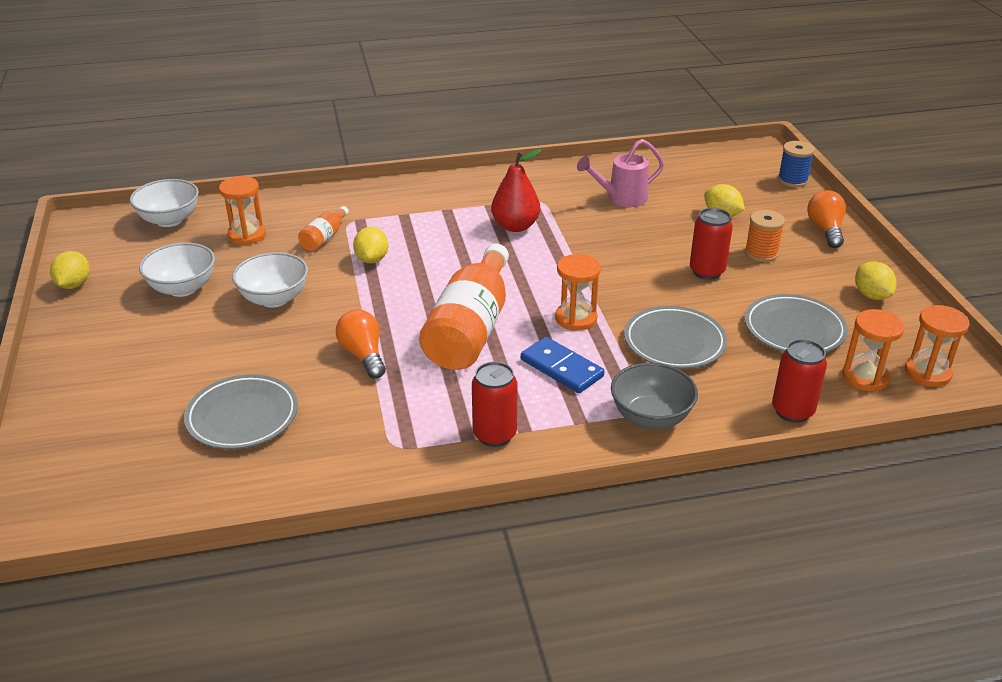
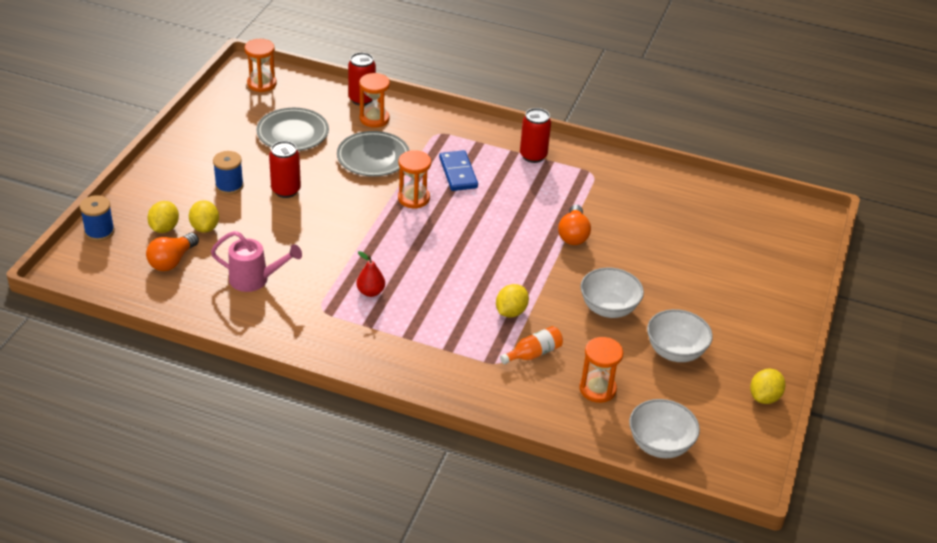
camera: 150 degrees left, 5 degrees up
(242, 417) = (672, 227): grey plate -> none
(470, 329) = (489, 221): orange bottle -> none
(515, 226) = (370, 292): red pear -> red pear, size x0.62
(651, 417) = (439, 128): grey bowl -> none
(761, 253) = (229, 186): orange spool -> blue spool
(825, 230) = (156, 182): orange light bulb -> orange light bulb (172, 261)
(865, 377) = (297, 96): orange hourglass -> orange hourglass (374, 119)
(871, 295) = (212, 130): yellow lemon -> yellow lemon (164, 228)

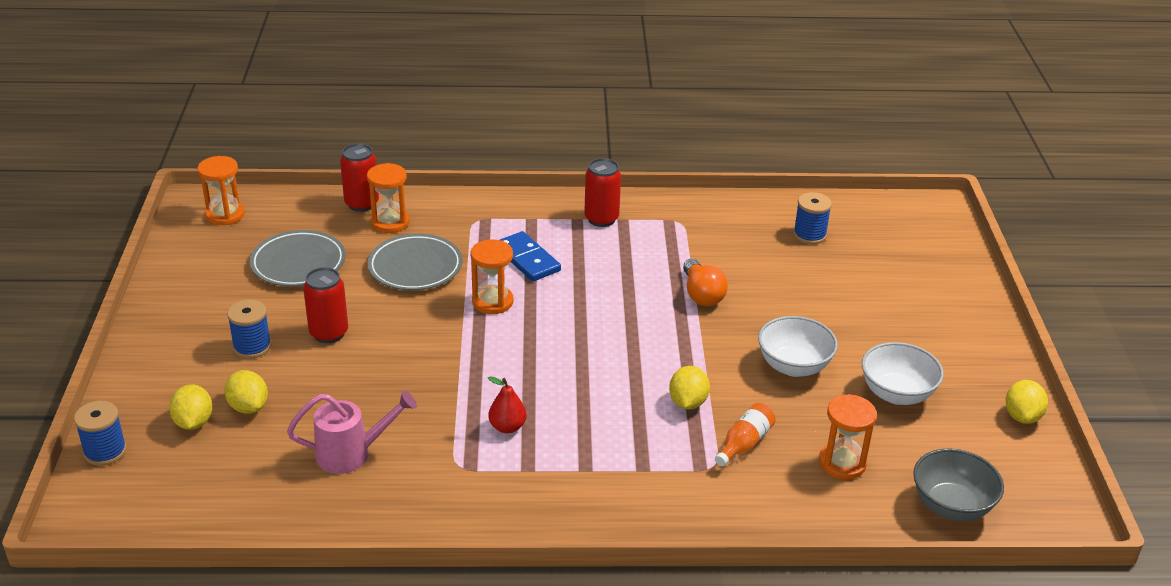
camera: 20 degrees left, 5 degrees down
(172, 261) = (227, 461): orange light bulb -> none
(660, 444) = (951, 506): white bowl -> grey bowl
(690, 211) = (809, 235): none -> blue spool

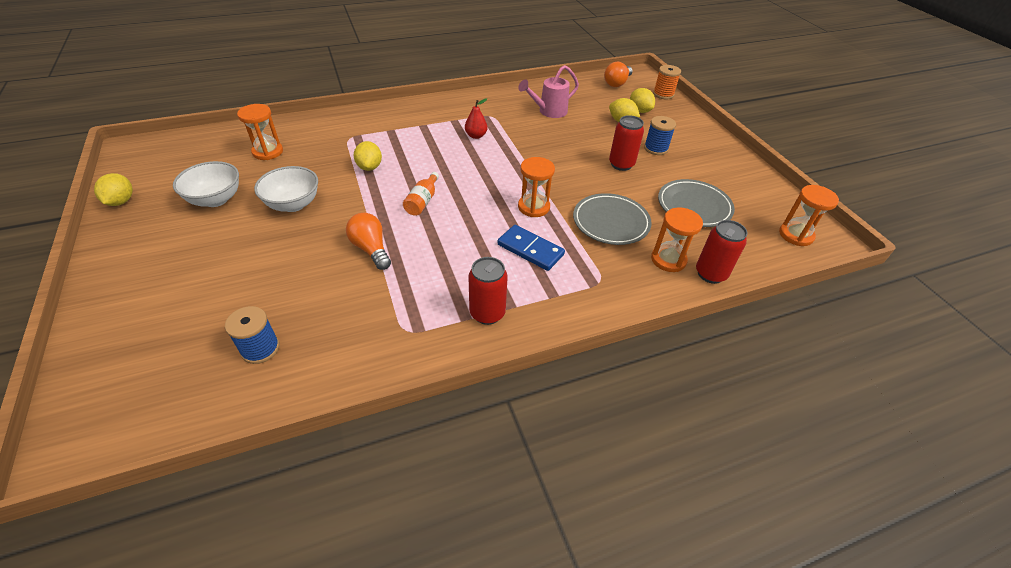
camera: 160 degrees right, 10 degrees up
(105, 451) = (663, 94): blue spool -> orange spool
(157, 501) = (617, 83): none -> orange light bulb
(744, 443) = (330, 151): orange bottle -> orange bottle (422, 201)
(951, 506) = (203, 142): grey bowl -> none

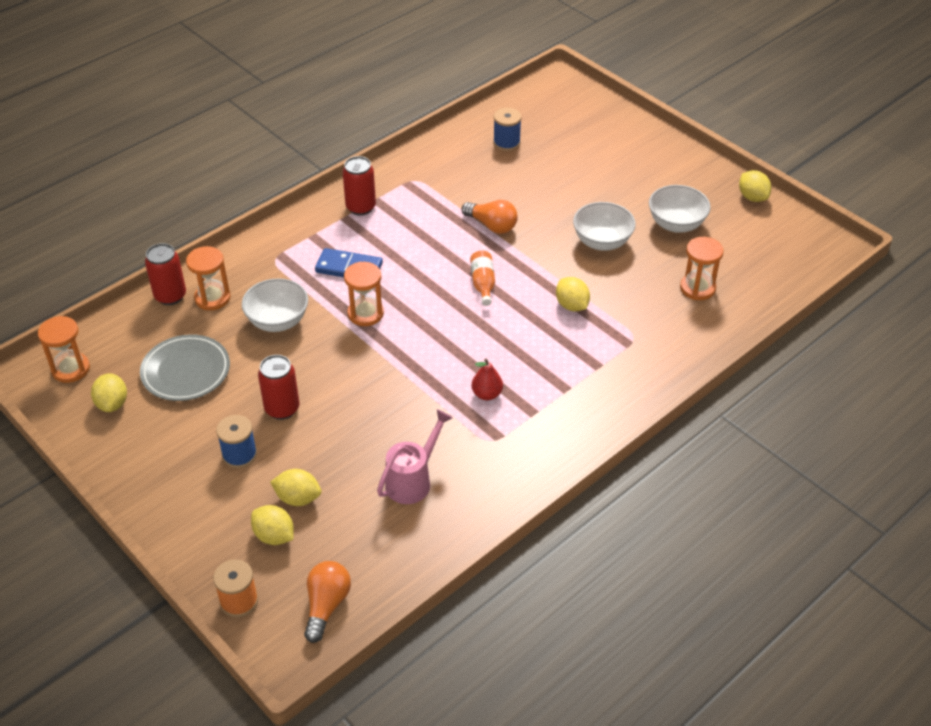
camera: 160 degrees right, 0 degrees up
(610, 222) = (278, 321): grey plate -> white bowl
(753, 201) = (112, 404): none -> yellow lemon

